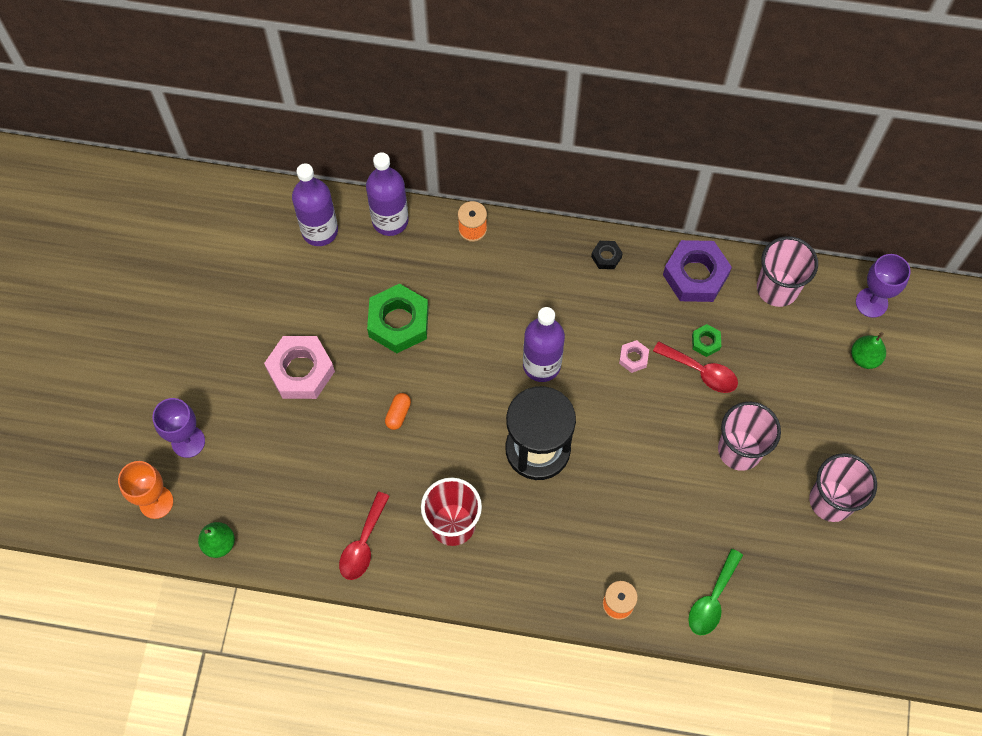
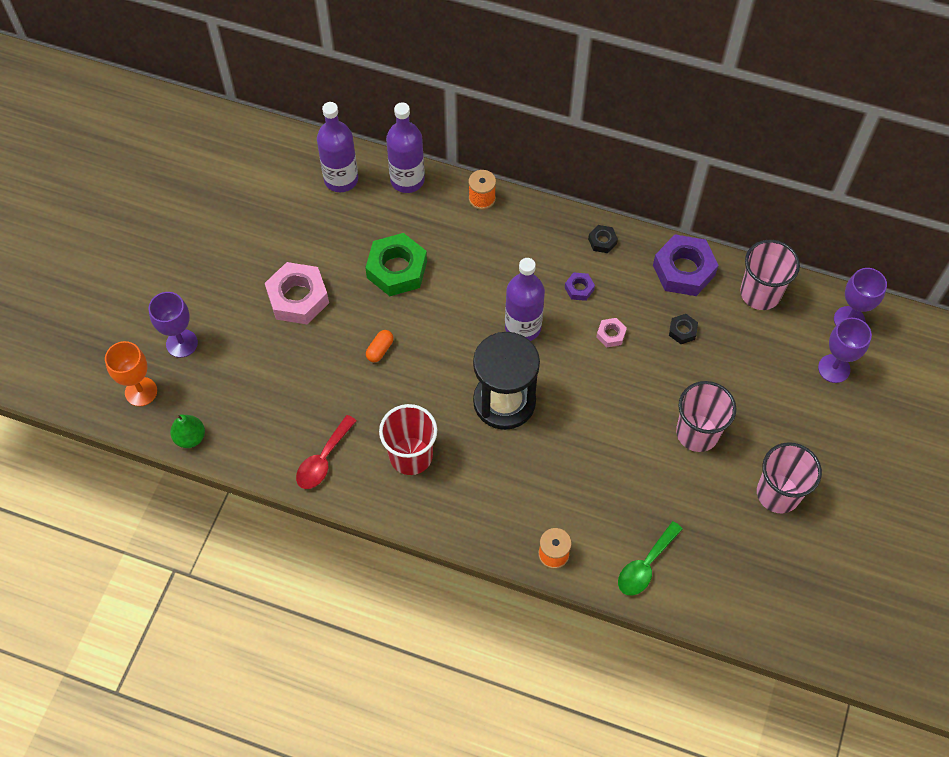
camera: 10 degrees right, 5 degrees down
(592, 313) = (579, 288): none -> purple nut
(701, 371) = (673, 356): red spoon -> none
(705, 342) = (682, 331): green nut -> black nut
(865, 357) = (834, 368): green pear -> purple goblet

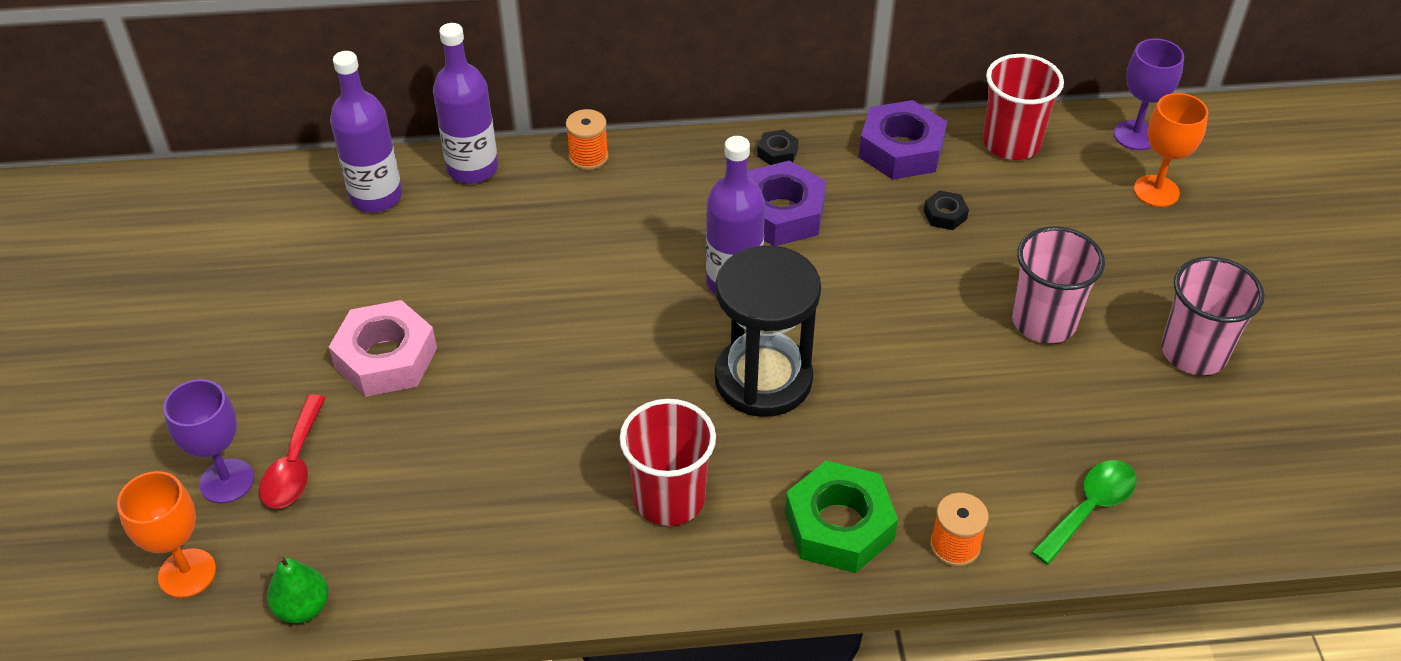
camera: 25 degrees left, 15 degrees down
(323, 459) = (538, 555): red spoon -> red spoon (295, 465)
(380, 350) = (545, 380): orange capsule -> none
(397, 269) = (516, 274): green nut -> green nut (839, 525)
(579, 288) = (781, 213): purple nut -> purple nut, size x2.13
(611, 334) = (856, 250): pink nut -> none
(645, 565) = (1089, 508): green spoon -> green spoon turned 150 degrees counterclockwise
(760, 293) = (1011, 143): pink cup -> red cup
(834, 368) = (1156, 191): purple goblet -> orange goblet

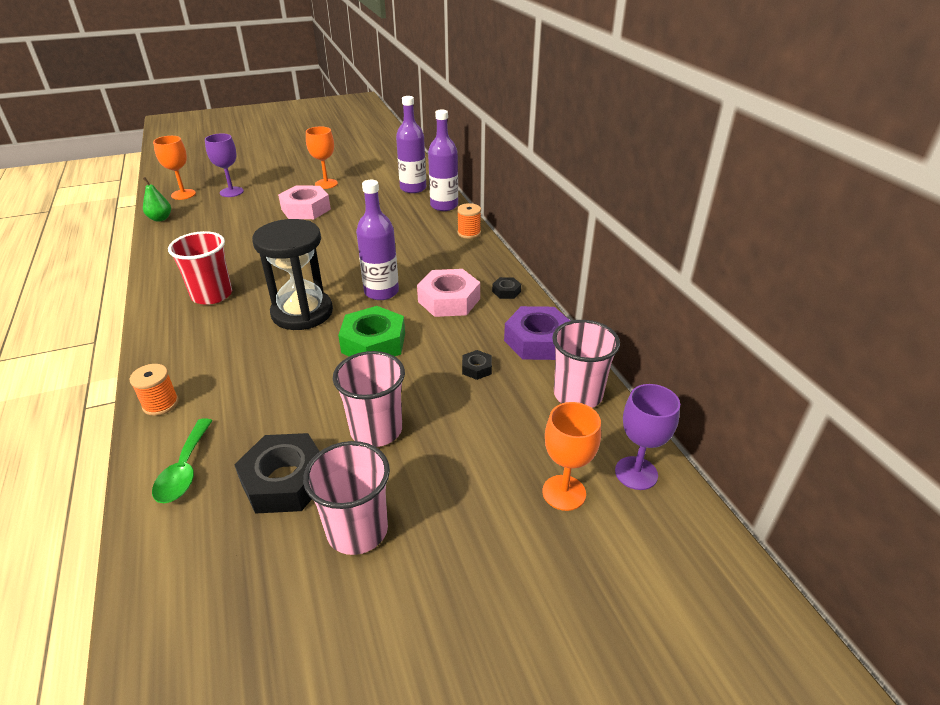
camera: 75 degrees right, 10 degrees down
(278, 319) = (326, 184): none -> orange goblet
(295, 465) = (240, 202): red spoon -> none
(781, 213) = (449, 300): purple nut -> pink nut
(839, 525) = (185, 354): green nut -> green nut (373, 343)
(1011, 143) = (577, 395): red cup -> pink cup
(1089, 508) = (185, 470): green spoon -> green spoon turned 60 degrees clockwise
(1118, 410) = (285, 481): none -> black nut

